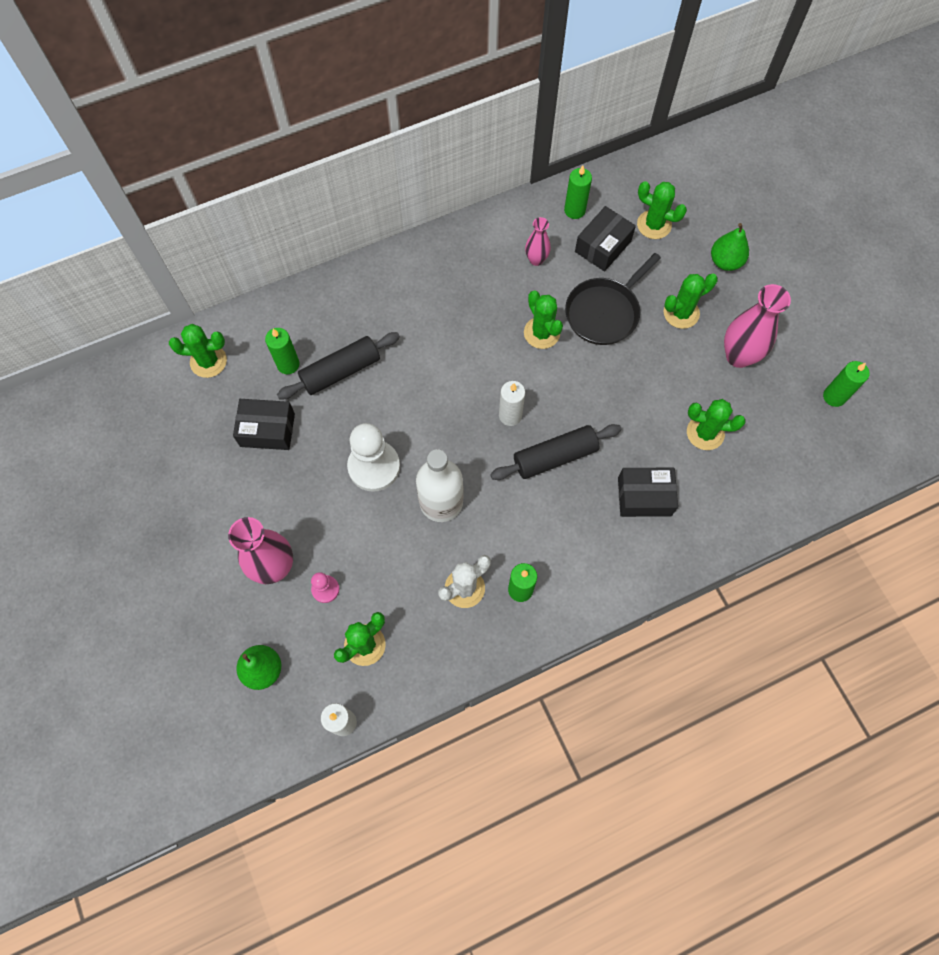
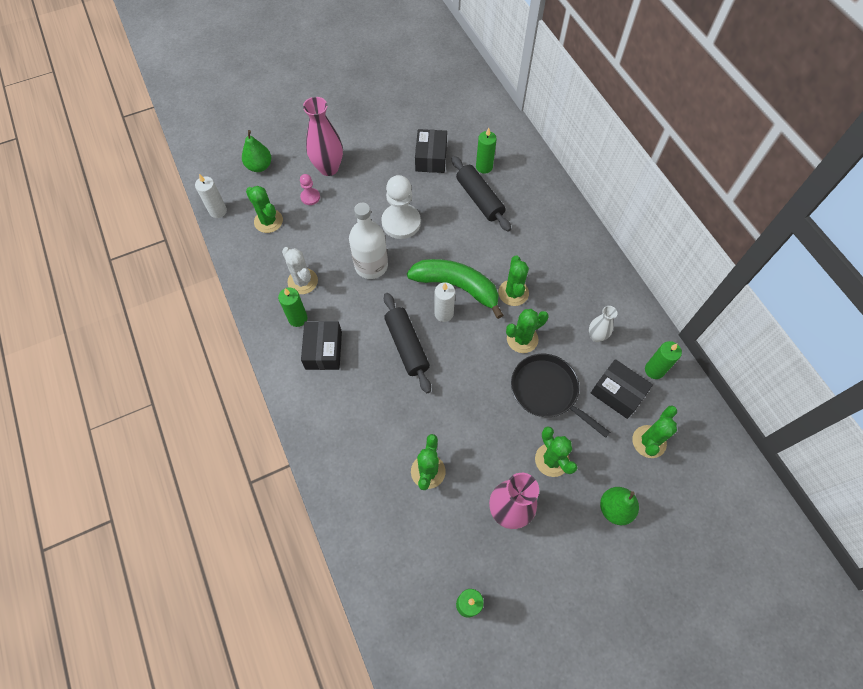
camera: 90 degrees right, 5 degrees down
(208, 361) = (484, 121): green cactus -> green cactus (513, 293)
(472, 400) = (457, 287): none -> green banana
(536, 259) = (596, 336): pink vase -> white vase
(644, 497) = (369, 414): black box -> black box (323, 350)

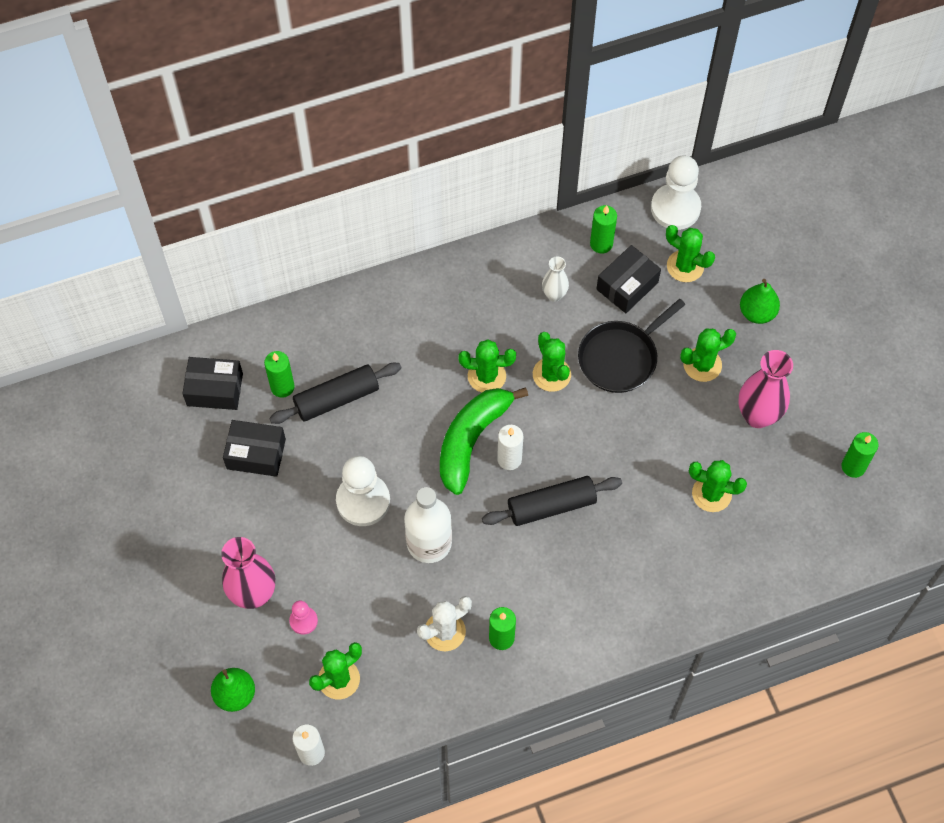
camera: 85 degrees left, 0 degrees up
(323, 350) = (550, 606): black box -> black box (215, 389)
(708, 431) = (675, 208): none -> white pawn

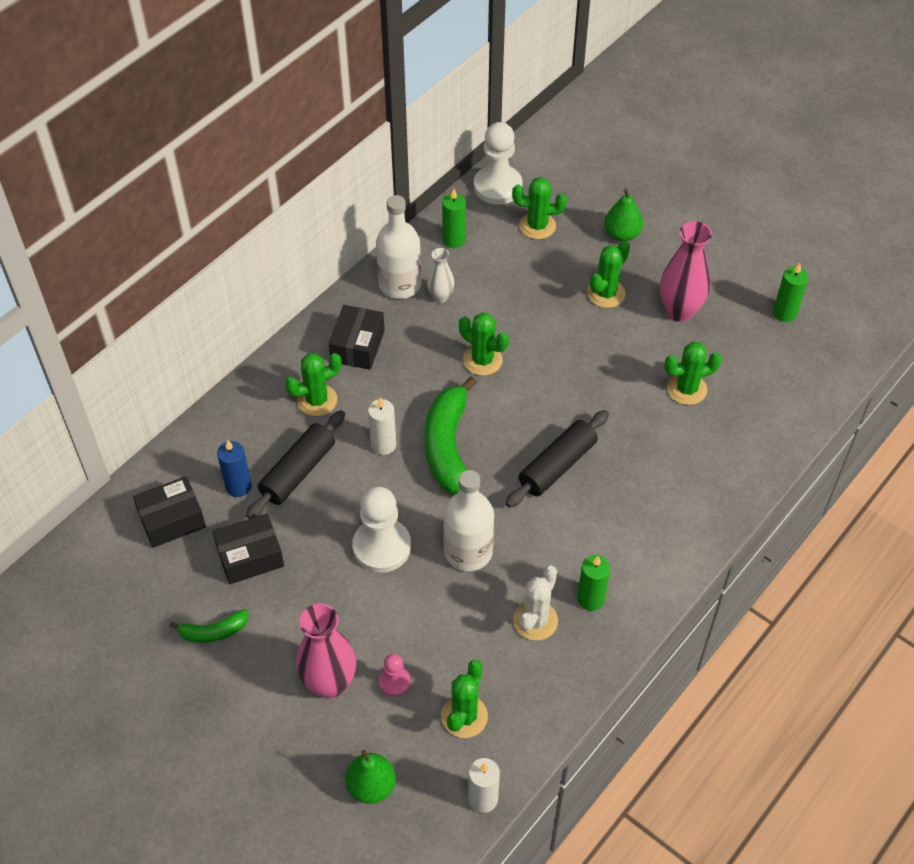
camera: 30 degrees left, 10 degrees down
(192, 503) = (213, 632): none -> green banana
(282, 387) = (238, 486): green candle -> blue candle
(486, 376) = (425, 388): green cactus -> green cactus (317, 400)
(509, 459) = (493, 446): white candle -> white candle (383, 445)
(526, 265) = (400, 284): none -> white bottle
(620, 358) = (533, 319): black pan -> none
(627, 286) = (499, 262): black box -> black box (357, 346)

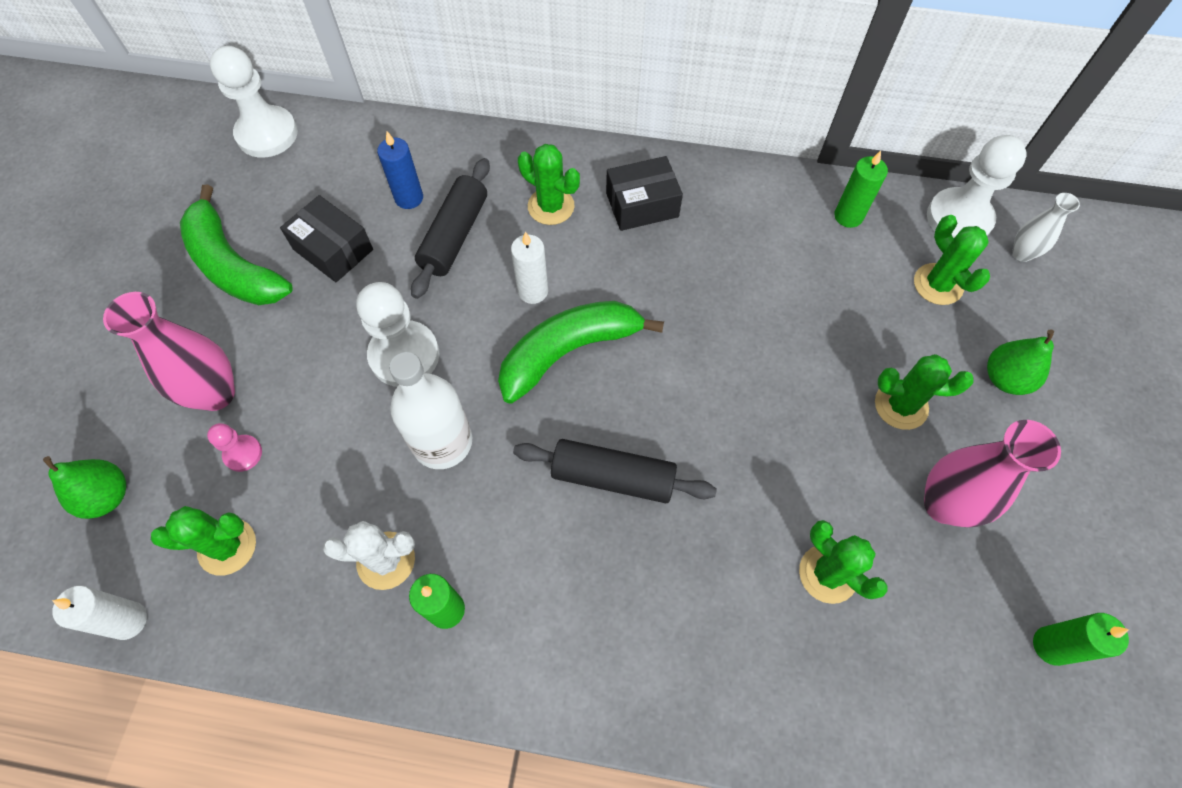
camera: 60 degrees right, 10 degrees up
(89, 560) = (267, 134): none -> white pawn
(172, 520) = (342, 168): black box -> none
(213, 632) = (233, 265): green banana -> green banana, size x1.96
(298, 472) = (454, 236): black rolling pin -> black rolling pin turned 75 degrees counterclockwise
(400, 284) = (748, 200): white bottle -> none
(440, 297) = (762, 243): white vase -> white vase (1021, 254)
(482, 360) = (707, 326): green cactus -> none

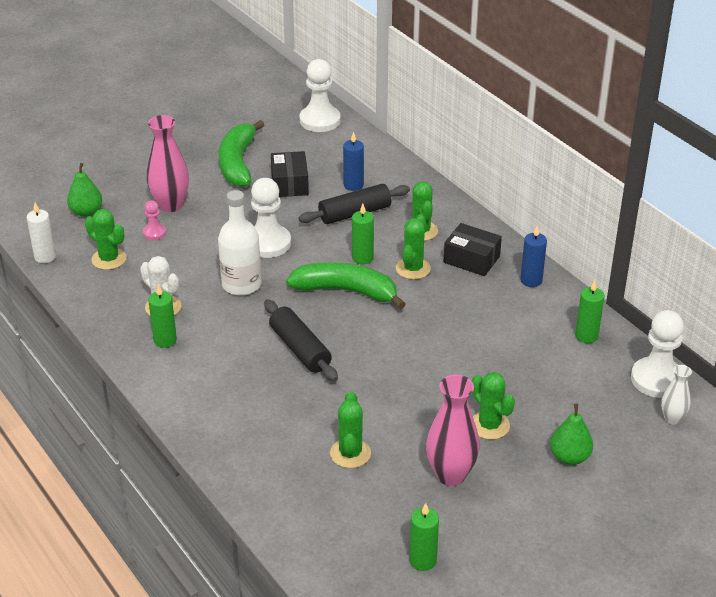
camera: 45 degrees right, 25 degrees down
(533, 291) = (362, 258): white candle -> green candle
(725, 187) = (531, 280): none -> blue candle
(938, 284) = (594, 396): green cactus -> green cactus (413, 268)

